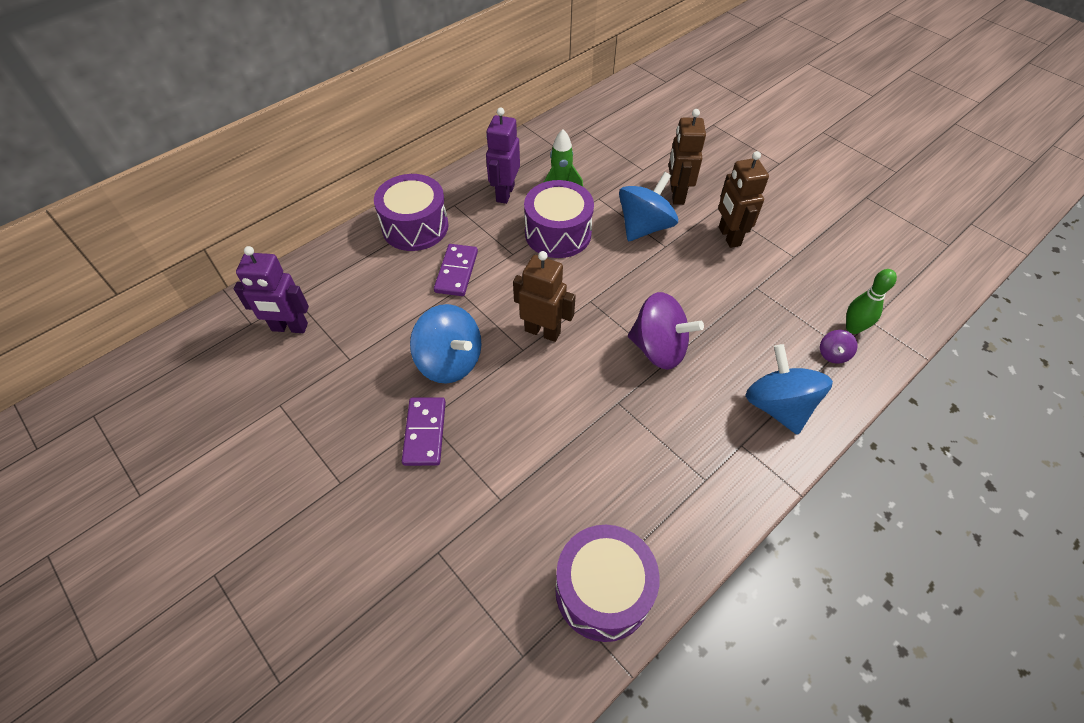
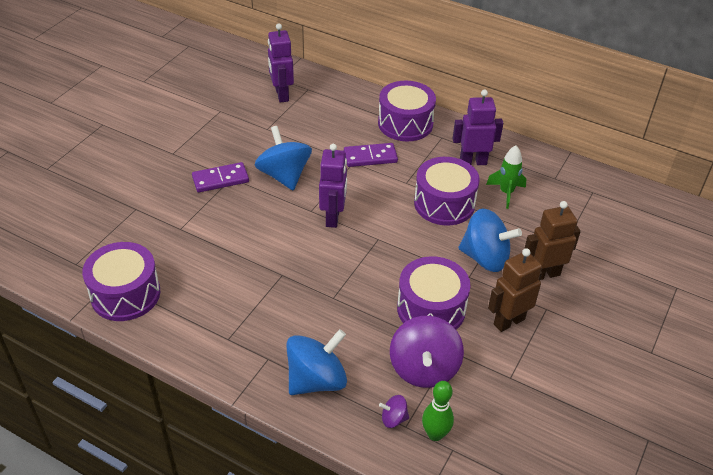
camera: 70 degrees right, 10 degrees down
(450, 361) = (284, 175): blue spinning top -> blue spinning top turned 135 degrees clockwise
(542, 331) = (333, 217): brown robot -> purple robot
(658, 348) = (346, 290): purple spinning top -> purple spinning top (424, 368)
(701, 286) = (431, 309): none -> purple drum

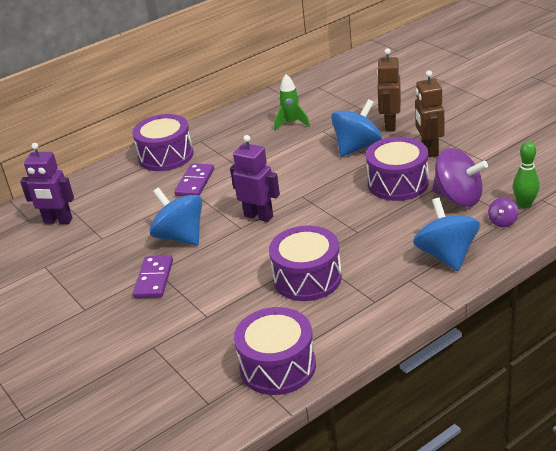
camera: 60 degrees left, 10 degrees down
(284, 175) = (180, 237): blue spinning top -> blue spinning top turned 45 degrees clockwise
(444, 204) = (283, 155): purple drum -> purple drum (307, 278)
(473, 162) = (243, 131): purple robot -> none

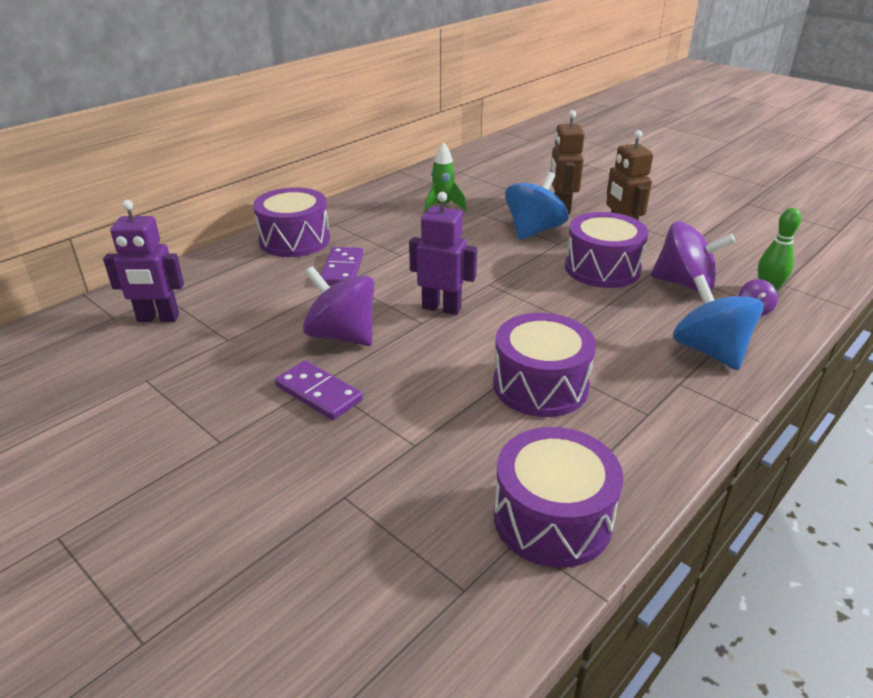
camera: 15 degrees left, 0 degrees up
(154, 279) = (318, 393): purple domino -> purple domino turned 45 degrees counterclockwise
(180, 237) = (342, 335): blue spinning top -> purple spinning top

